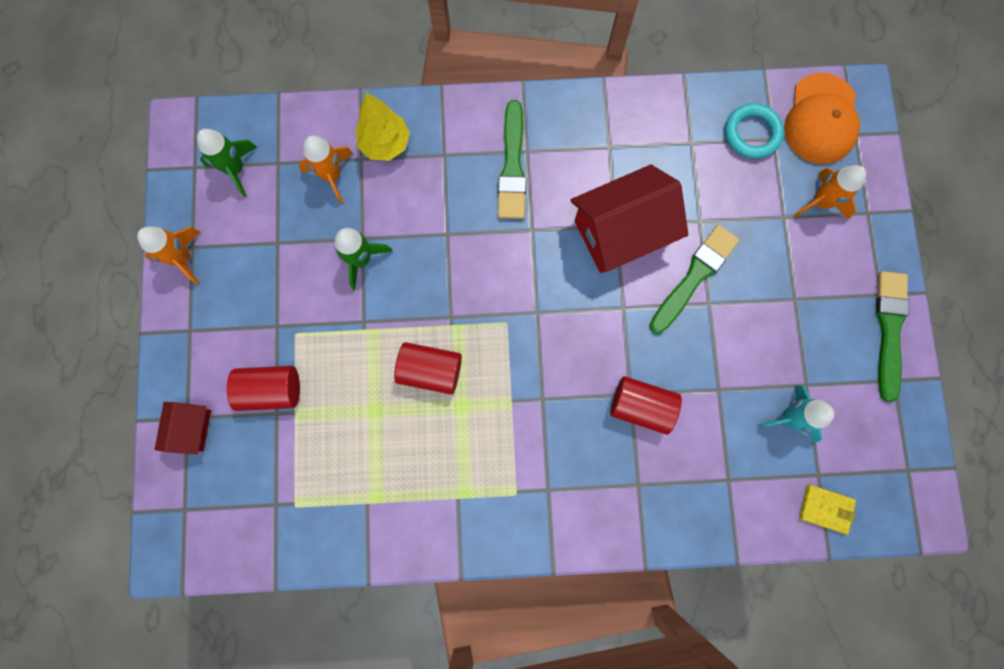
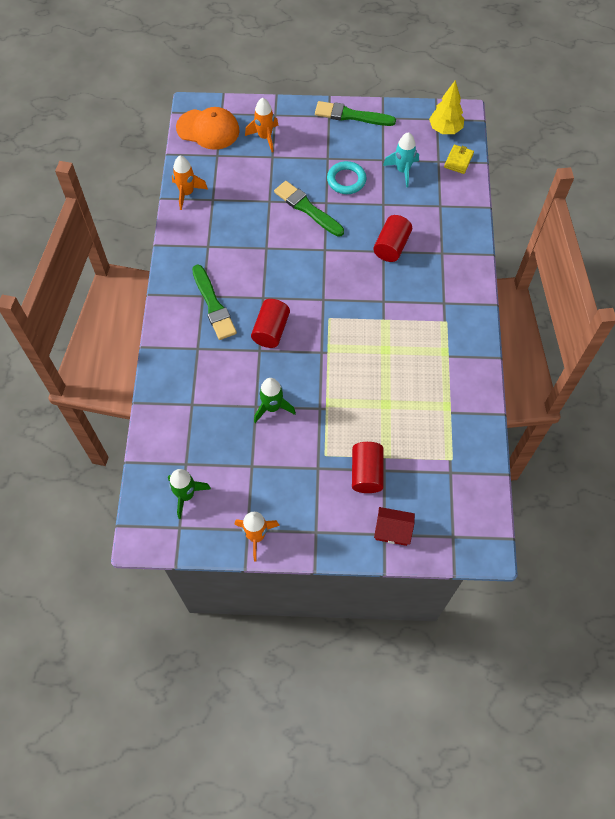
camera: 85 degrees left, 15 degrees down
(332, 175) = (202, 425): orange rocket -> orange rocket (187, 193)
(385, 144) = (182, 386): yellow tree -> yellow tree (445, 129)
(430, 371) = (359, 367): red cylinder -> red cylinder (271, 330)
(512, 166) = (213, 305): green brush -> green brush turned 60 degrees clockwise
(621, 232) = (271, 245): red house -> none
(752, 133) = (212, 166): turquoise ring -> turquoise ring (346, 180)

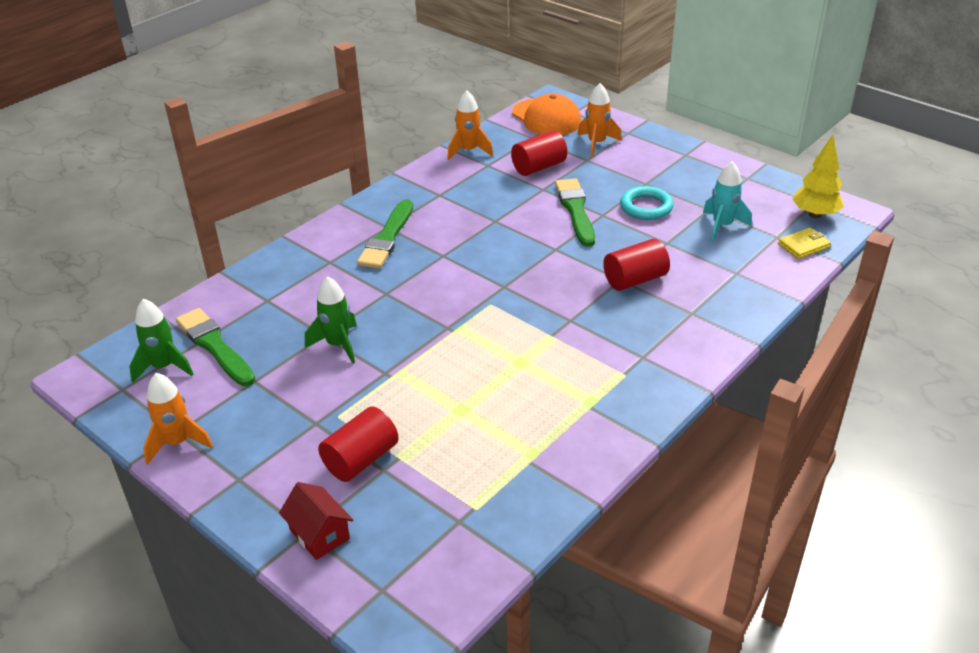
camera: 40 degrees right, 25 degrees down
(271, 330) = (417, 284): red cylinder -> red cylinder (539, 167)
(351, 115) = (711, 163): green brush -> green brush (215, 346)

